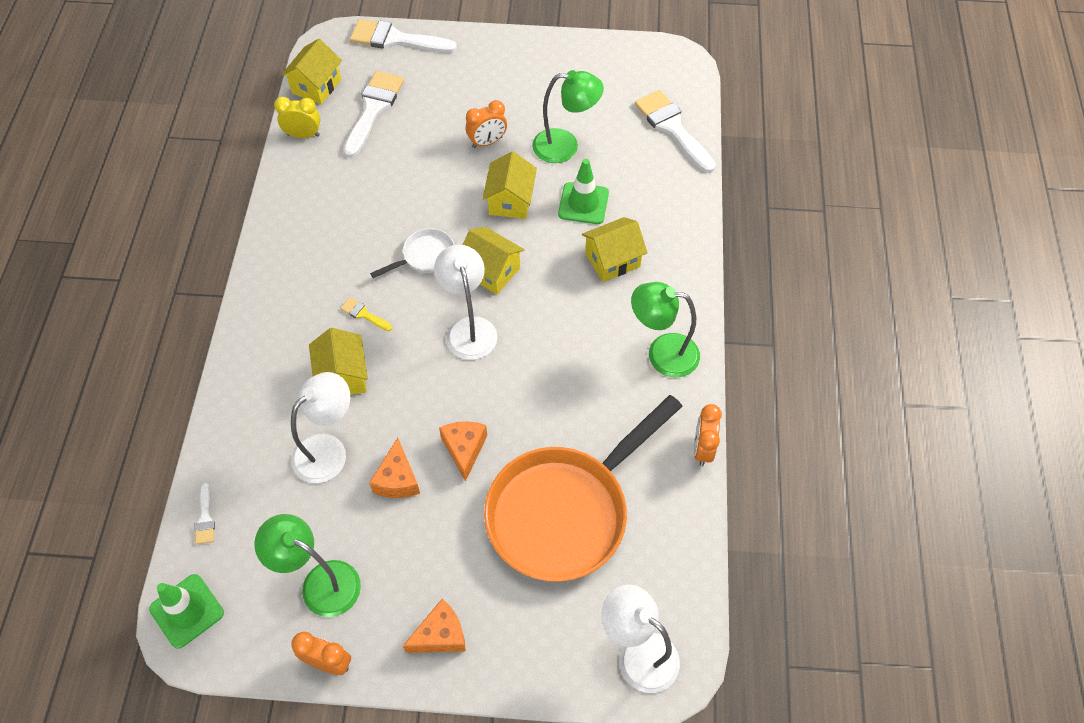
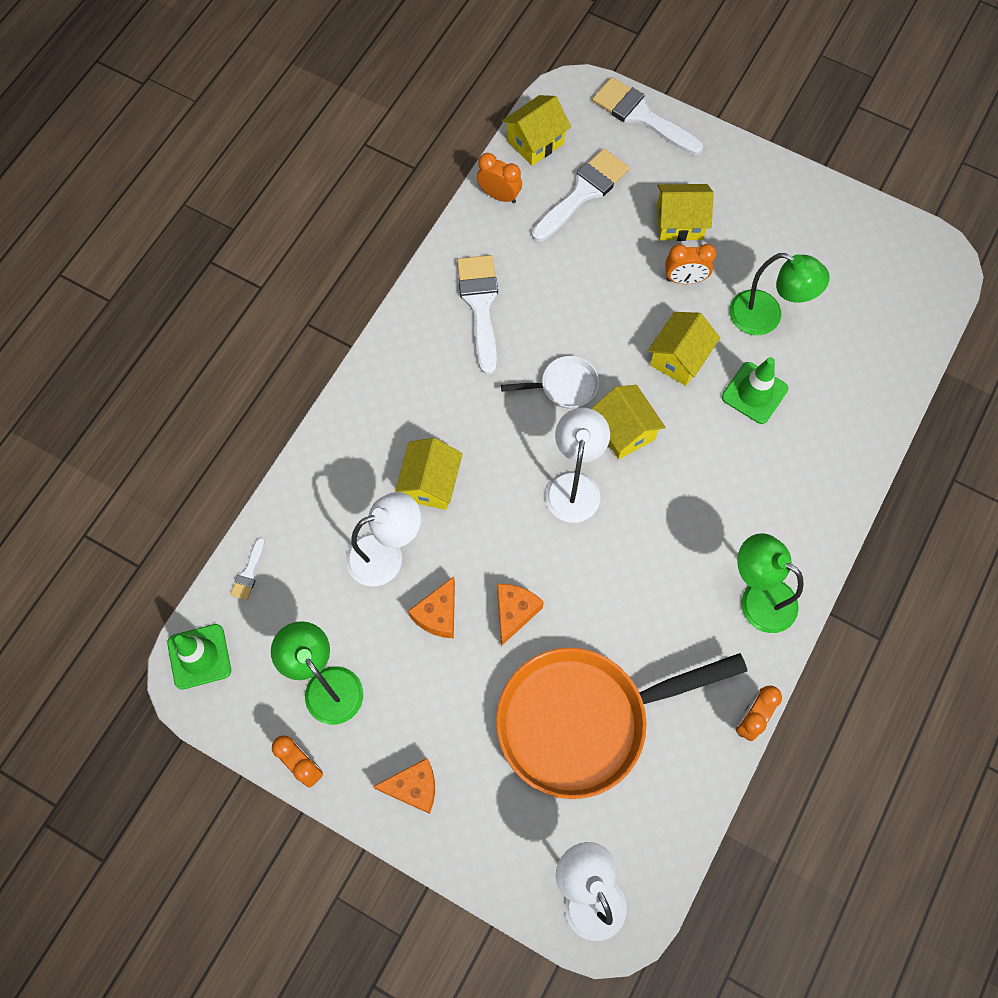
camera: 25 degrees right, 10 degrees up
(303, 135) = (499, 195): yellow clock -> orange clock
(364, 314) = (477, 425): yellow brush -> none
(612, 260) = (755, 471): yellow house -> yellow house (679, 223)
(672, 128) = (893, 342): white brush -> white brush (480, 305)

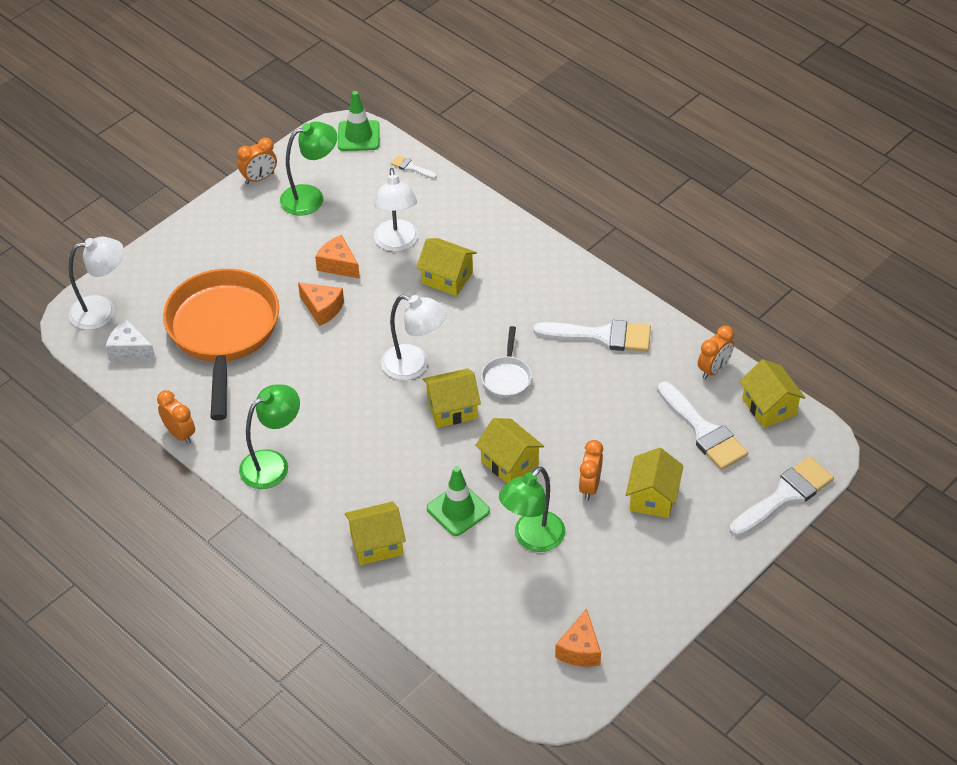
camera: 105 degrees right, 20 degrees down
(413, 787) = (218, 232): orange cheese -> orange cheese (580, 649)
(642, 830) = (130, 350): none -> white cheese
(824, 460) = (376, 544): none -> yellow house

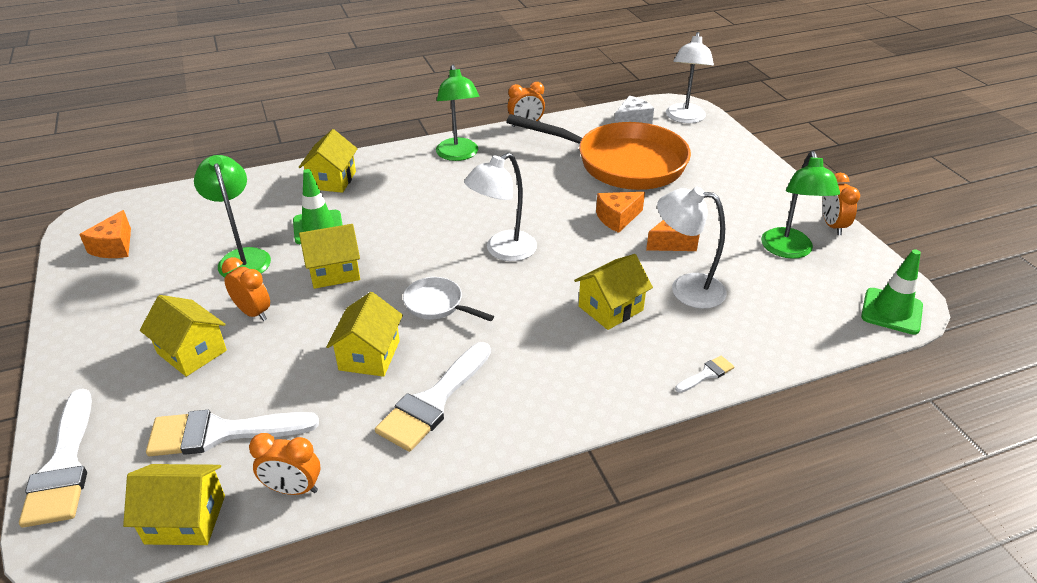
camera: 115 degrees right, 10 degrees down
(411, 167) = (818, 337): white brush -> white brush (707, 374)
(452, 409) = (430, 257): yellow house -> yellow house (369, 355)
(580, 649) = (114, 247): orange cheese -> orange cheese turned 120 degrees counterclockwise
(714, 369) = (293, 489): orange clock -> orange clock turned 60 degrees counterclockwise

